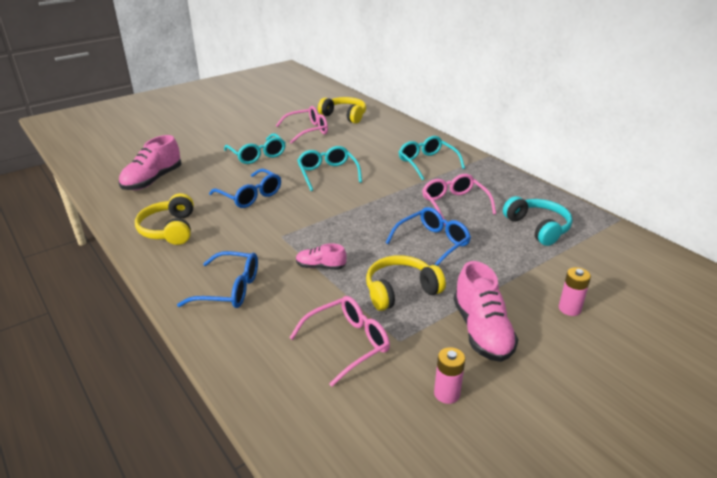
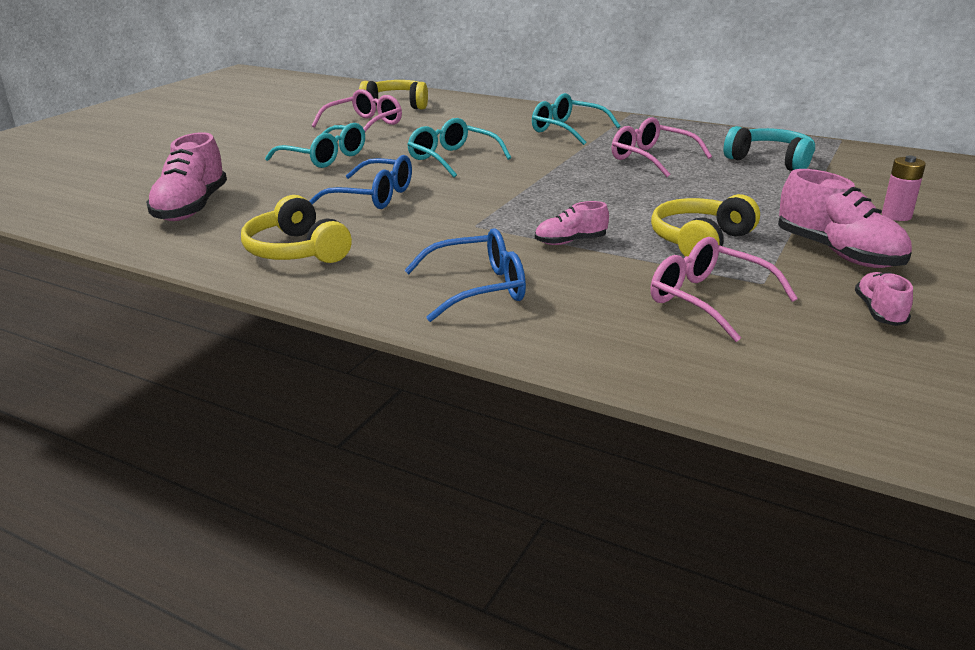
camera: 25 degrees left, 5 degrees down
(348, 343) = (707, 300): pink glasses -> pink glasses turned 75 degrees counterclockwise
(433, 243) = (676, 194): blue glasses -> none
(447, 394) = (879, 312): pink battery -> pink shoe

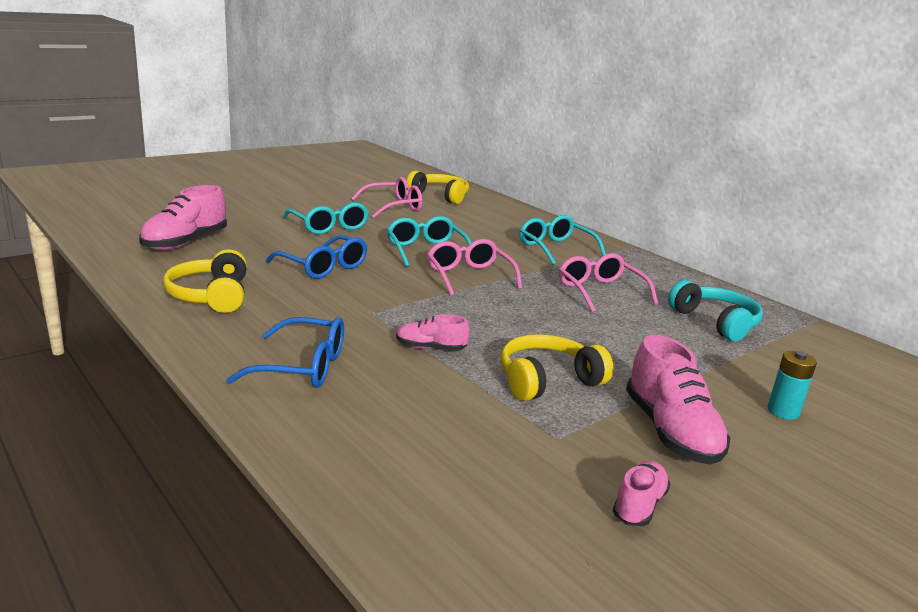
camera: 20 degrees right, 5 degrees down
(707, 300) = (483, 438): pink glasses -> pink glasses (469, 276)
(896, 216) = (783, 411): pink battery -> turquoise battery

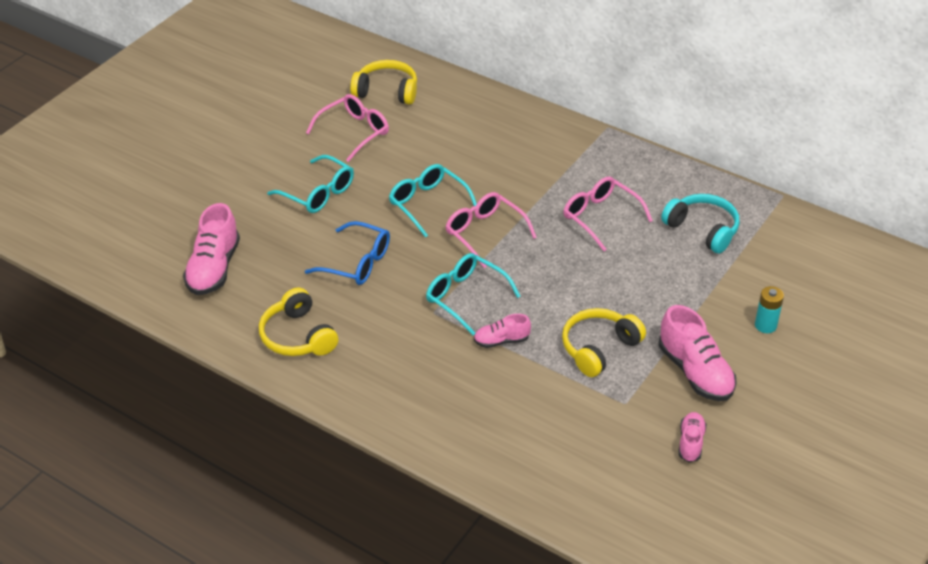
camera: 15 degrees left, 20 degrees up
(303, 367) = (425, 393): blue glasses -> none
(555, 248) = (539, 157): turquoise glasses -> turquoise glasses (465, 297)

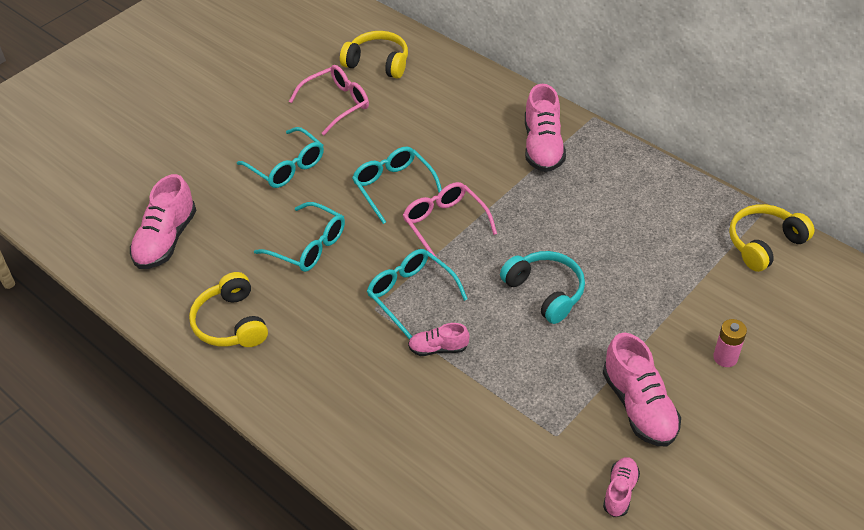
camera: 10 degrees right, 5 degrees up
(357, 263) = (309, 246): blue glasses -> turquoise glasses
(564, 157) = (543, 146): none -> pink shoe
(599, 348) = (539, 367): yellow headphones -> yellow headphones (764, 244)
(600, 217) = (568, 216): pink glasses -> none
(702, 229) = (674, 239): turquoise headphones -> turquoise headphones (545, 292)
(765, 325) = (725, 357): turquoise battery -> pink battery

